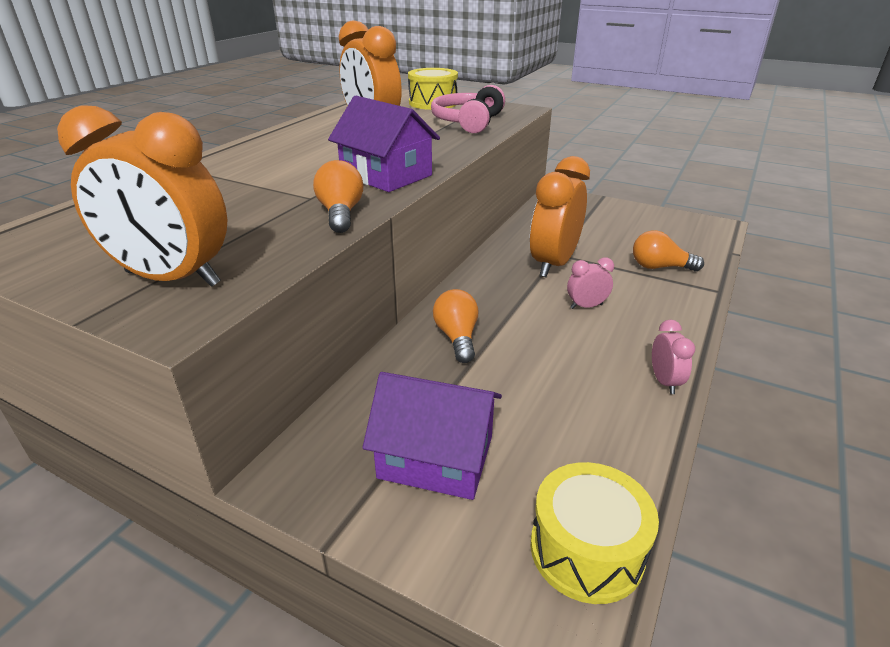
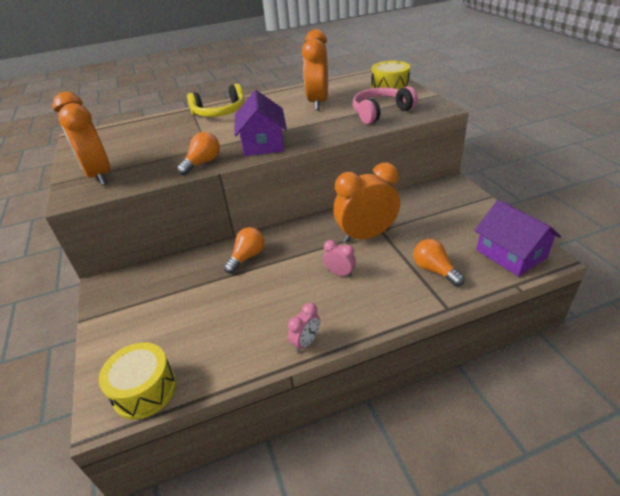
camera: 45 degrees right, 5 degrees up
(241, 160) = (220, 112): none -> yellow headphones
(436, 457) = (155, 311): purple house -> purple house (511, 254)

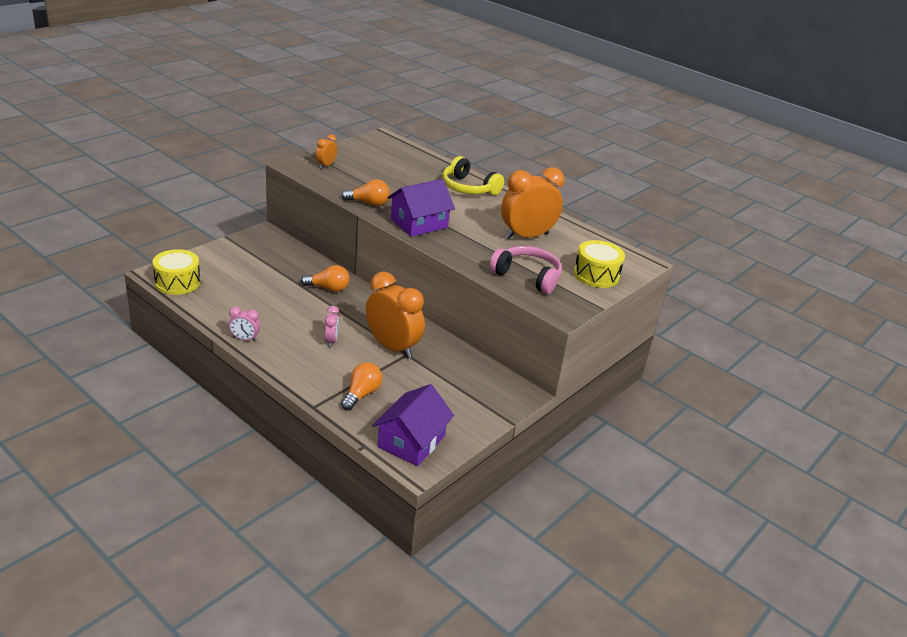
camera: 55 degrees right, 5 degrees down
(99, 176) = (326, 165): orange clock -> orange clock, size x0.46

